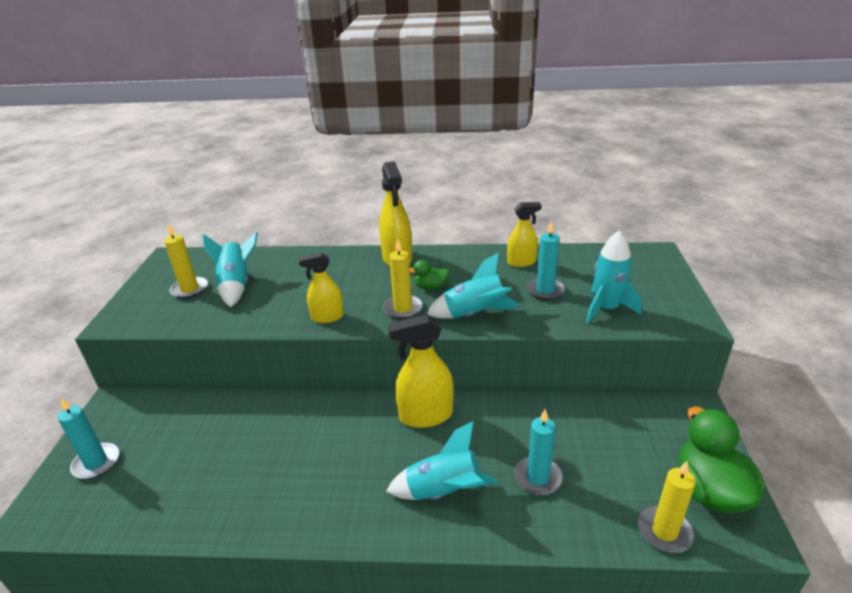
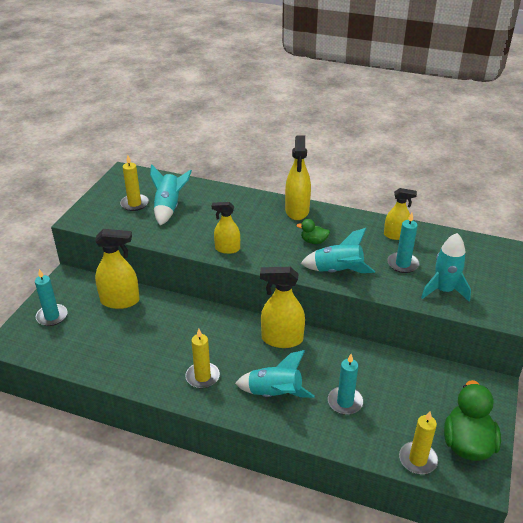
camera: 15 degrees right, 5 degrees up
(194, 417) = (120, 301): none -> yellow spray bottle
(403, 308) = (285, 254): yellow candle -> yellow candle (202, 377)

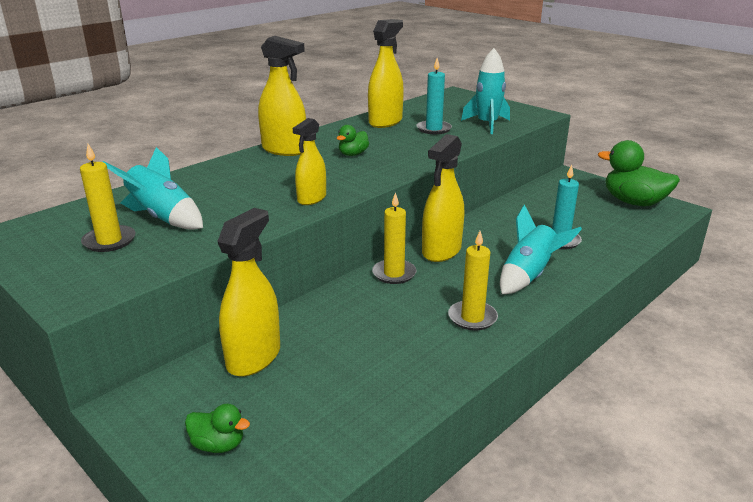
camera: 65 degrees left, 10 degrees down
(52, 316) = (218, 445): turquoise candle -> green duck
(338, 271) = (418, 155): turquoise rocket -> none
(396, 235) = (385, 122): yellow spray bottle -> yellow spray bottle, size x1.58
(417, 459) = (647, 227): yellow candle -> yellow candle (394, 274)

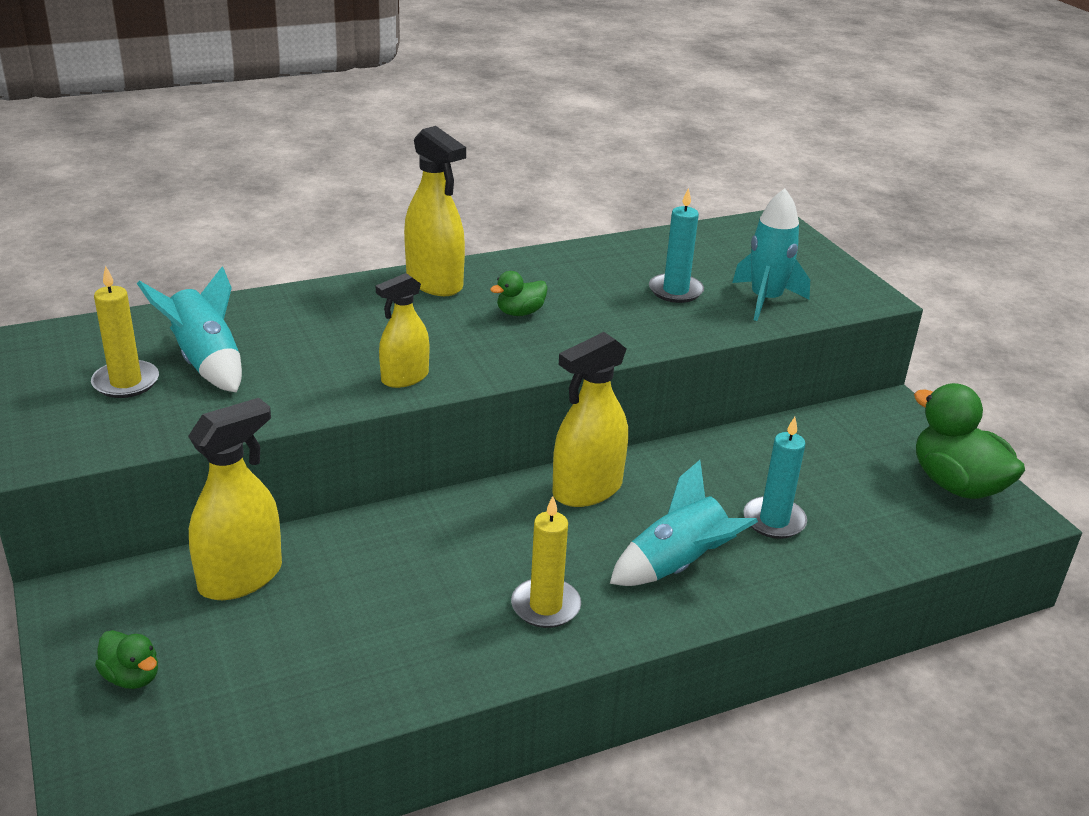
camera: 20 degrees right, 5 degrees up
(385, 122) = (616, 260): yellow spray bottle -> none
(394, 274) = (495, 508): yellow candle -> none

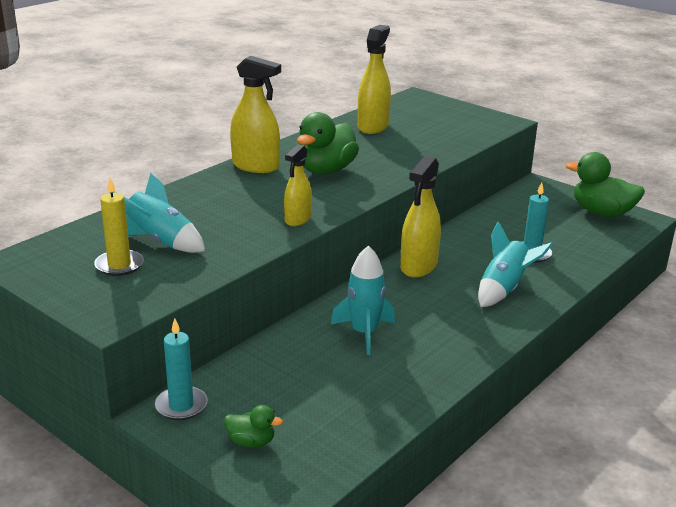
camera: 25 degrees left, 5 degrees down
(241, 577) = (262, 369): yellow spray bottle -> yellow spray bottle (373, 126)
(520, 312) = (326, 170): green duck -> green duck, size x2.00
(545, 606) = (455, 329): yellow candle -> none
(675, 291) = (401, 140): turquoise candle -> turquoise candle (181, 405)
(765, 300) = (455, 134): turquoise rocket -> turquoise rocket (364, 333)

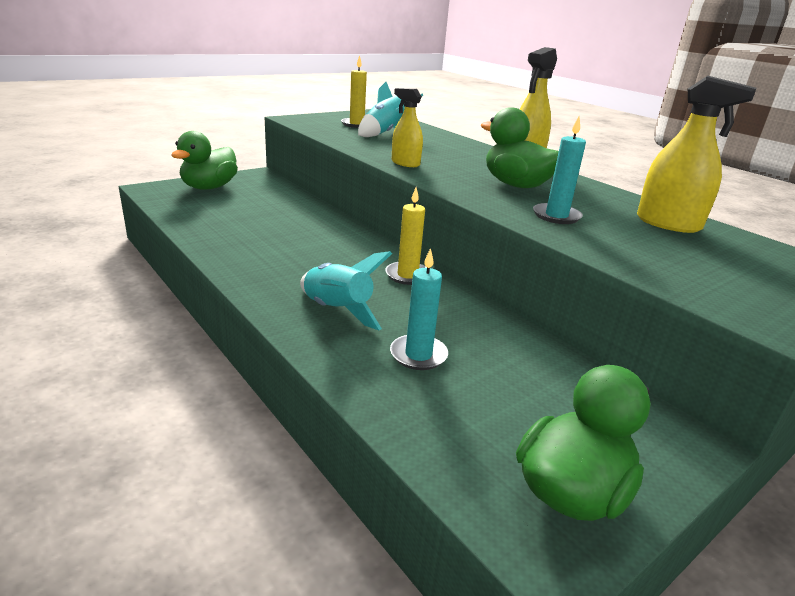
camera: 100 degrees right, 0 degrees up
(181, 405) = (262, 178): turquoise candle -> turquoise candle (556, 216)
(251, 442) = (209, 187): green duck -> green duck, size x2.00
(364, 333) = (301, 232): turquoise rocket -> none
(418, 266) = (407, 275): yellow spray bottle -> yellow candle

